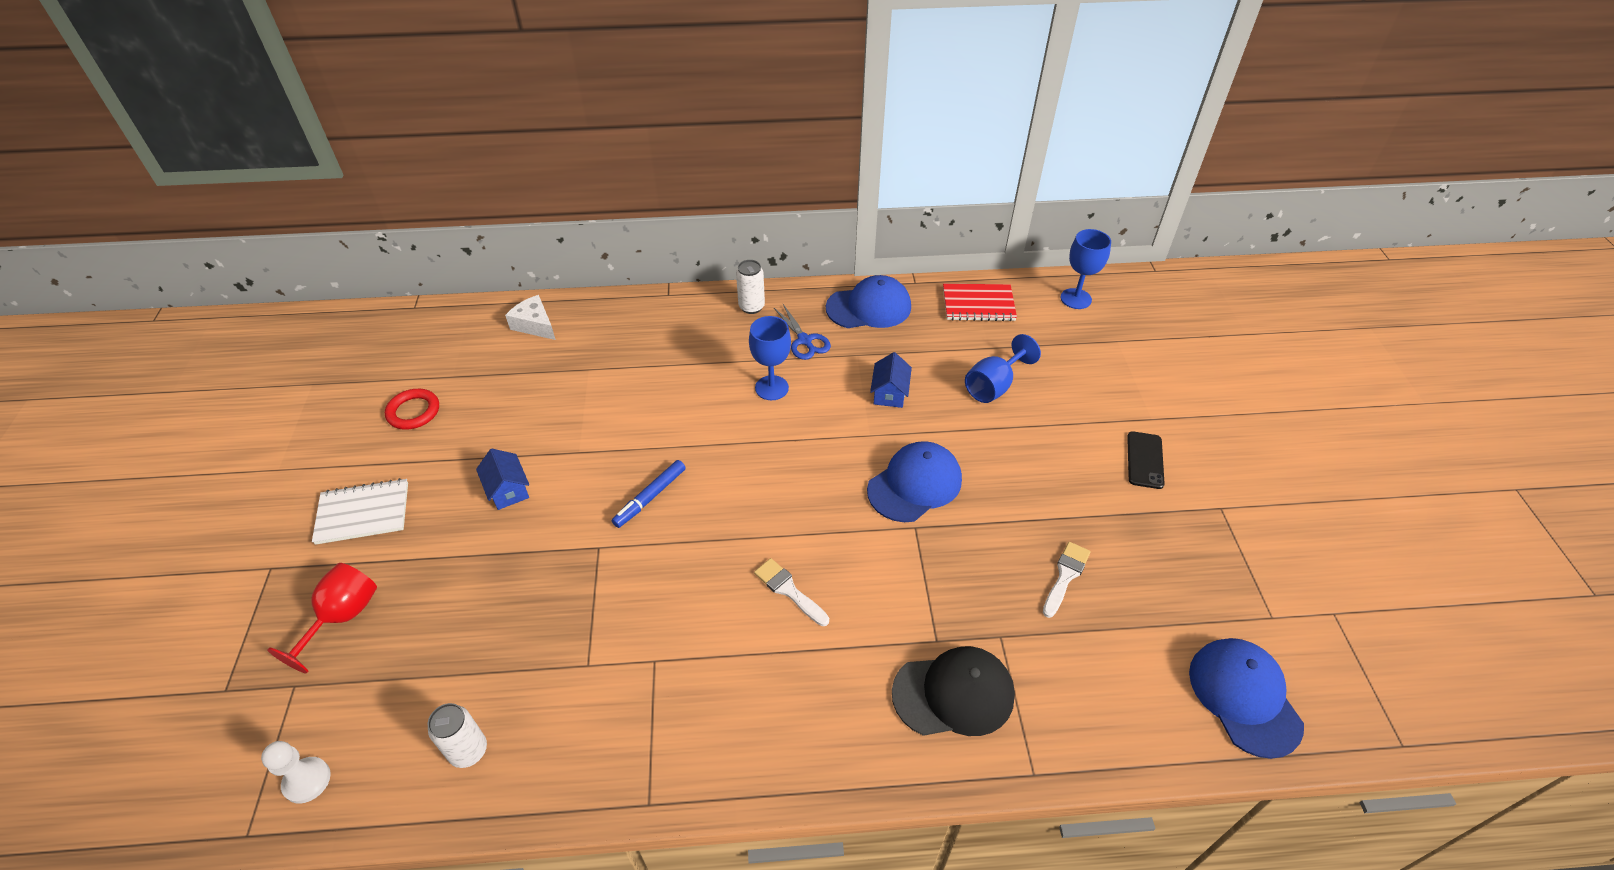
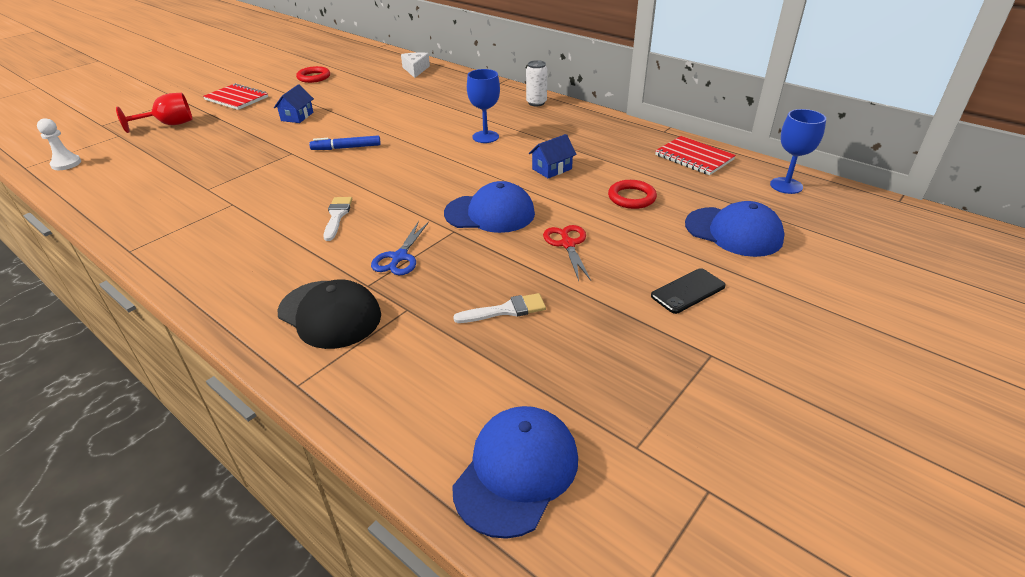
camera: 45 degrees right, 10 degrees down
(363, 513) = (236, 98): white notebook -> red notebook
(468, 751) = (118, 188): white can -> none
(804, 340) = (541, 127): blue scissors -> blue scissors (399, 257)
(869, 307) = (609, 129): blue cap -> blue cap (733, 232)
(993, 386) = (631, 197): blue goblet -> red ring
(1016, 474) = (567, 244): none -> red scissors

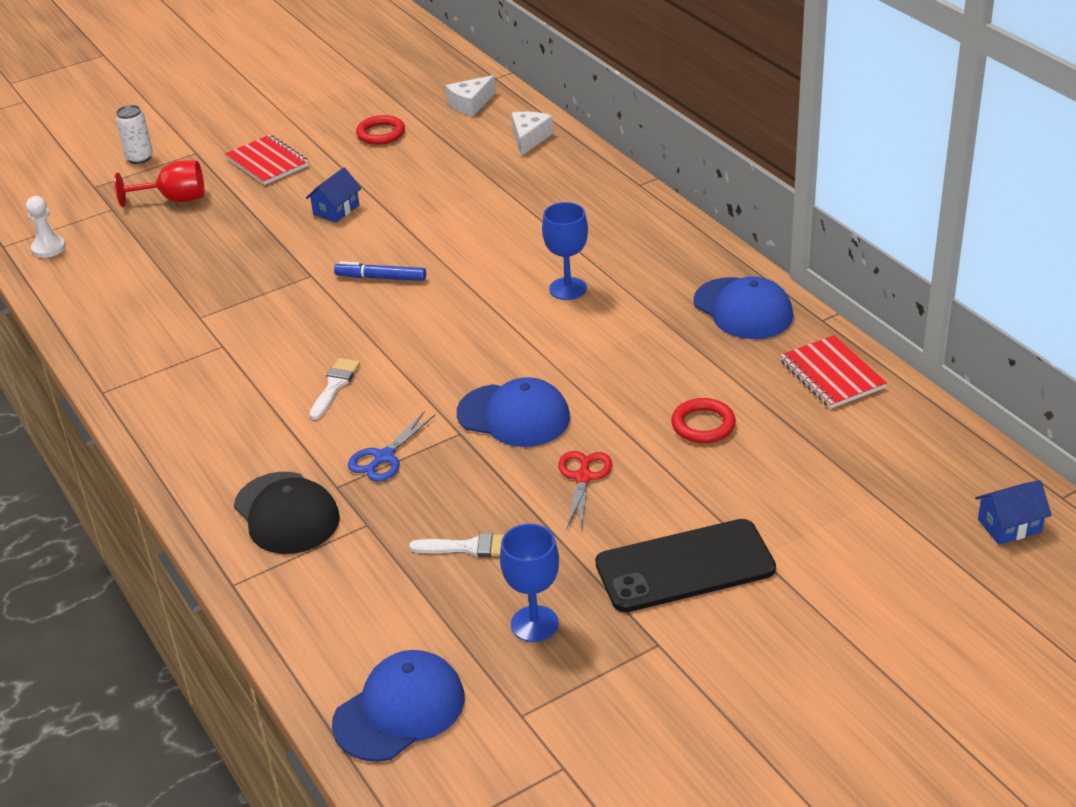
camera: 20 degrees right, 0 degrees up
(368, 59) = (470, 104): none -> white cheese
(536, 103) = (671, 235): white can -> white can (139, 158)
(552, 169) = (627, 360): blue house -> blue house (1009, 525)
(688, 291) = (685, 566): black phone -> black phone, size x1.90
(733, 232) = (798, 500): blue cap -> blue cap (743, 309)
(786, 185) = (924, 444): blue goblet -> blue goblet (534, 624)

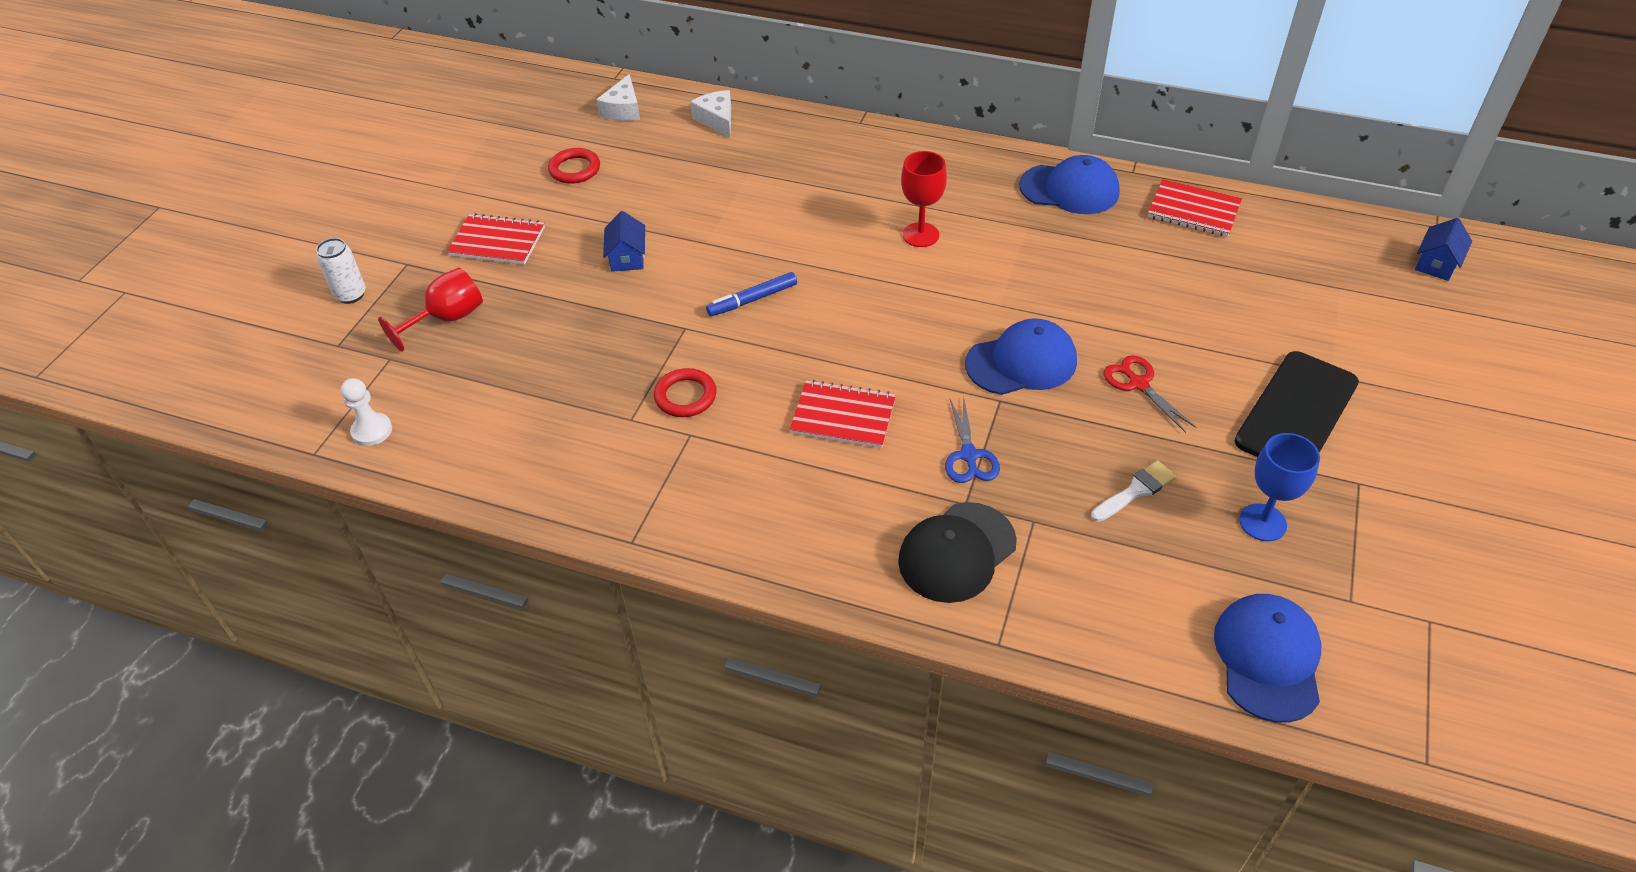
camera: 40 degrees left, 10 degrees up
(286, 513) = (957, 552): black cap -> black cap turned 120 degrees clockwise
(334, 386) = (843, 416): white brush -> red notebook
(568, 289) = (920, 235): blue goblet -> red goblet
(703, 425) = (1163, 295): red ring -> red ring (685, 396)

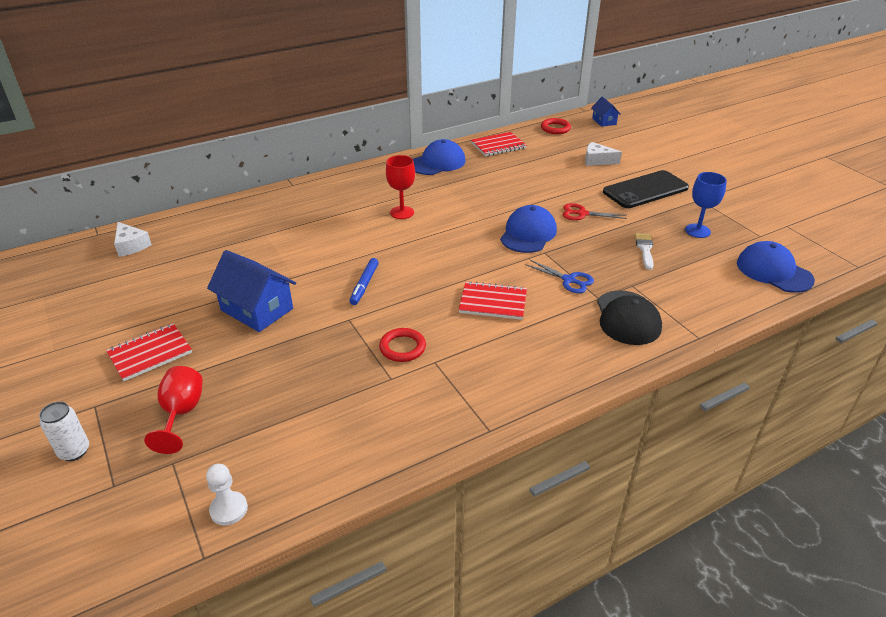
camera: 50 degrees left, 10 degrees down
(575, 169) = (145, 289): red ring -> red ring (555, 128)
(627, 257) = (257, 309): blue house -> blue house, size x1.84
(717, 120) = (205, 221): white cheese -> white cheese (597, 160)
(843, 416) = (493, 302): red notebook -> red notebook turned 45 degrees clockwise
(1296, 412) = (645, 190): black phone -> black phone turned 75 degrees clockwise

